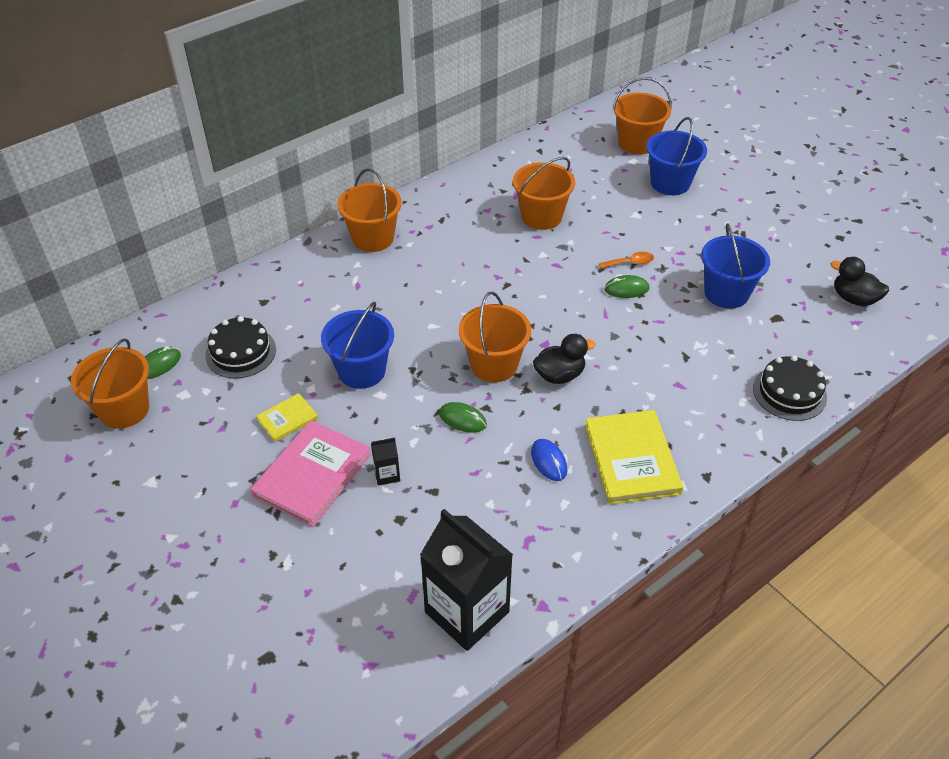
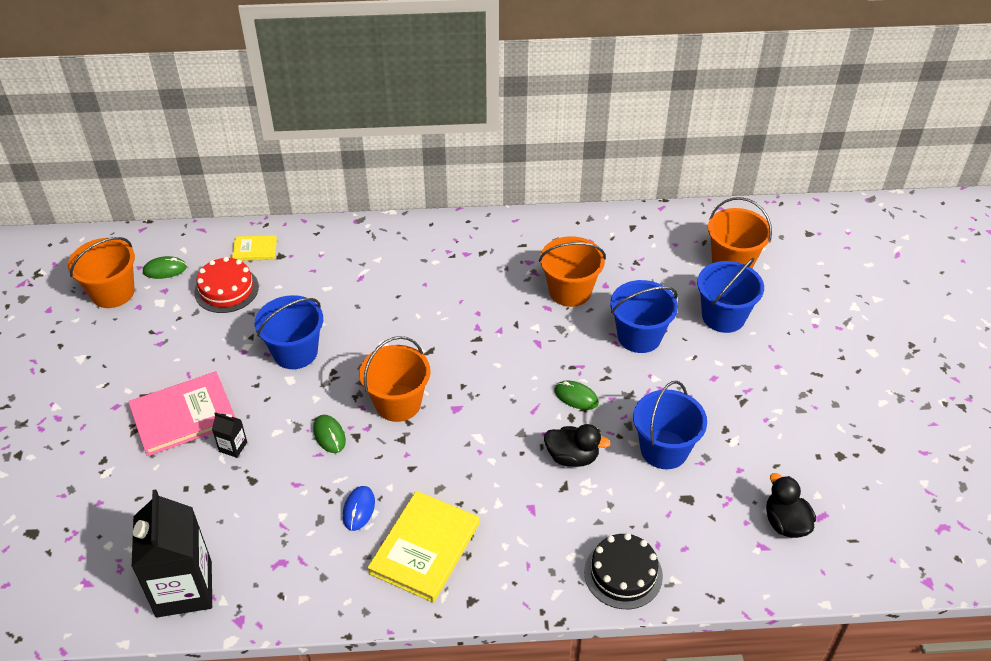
camera: 35 degrees right, 0 degrees up
(241, 352) = (226, 289): black cake -> red cake
(287, 419) = (208, 361): yellow book -> yellow book (255, 250)
(373, 238) = (411, 242): orange bucket -> none
(559, 375) = (440, 442): black duck -> black duck (572, 457)
(626, 224) = (639, 336): none -> blue bucket
(630, 263) = (605, 374): orange spoon -> none

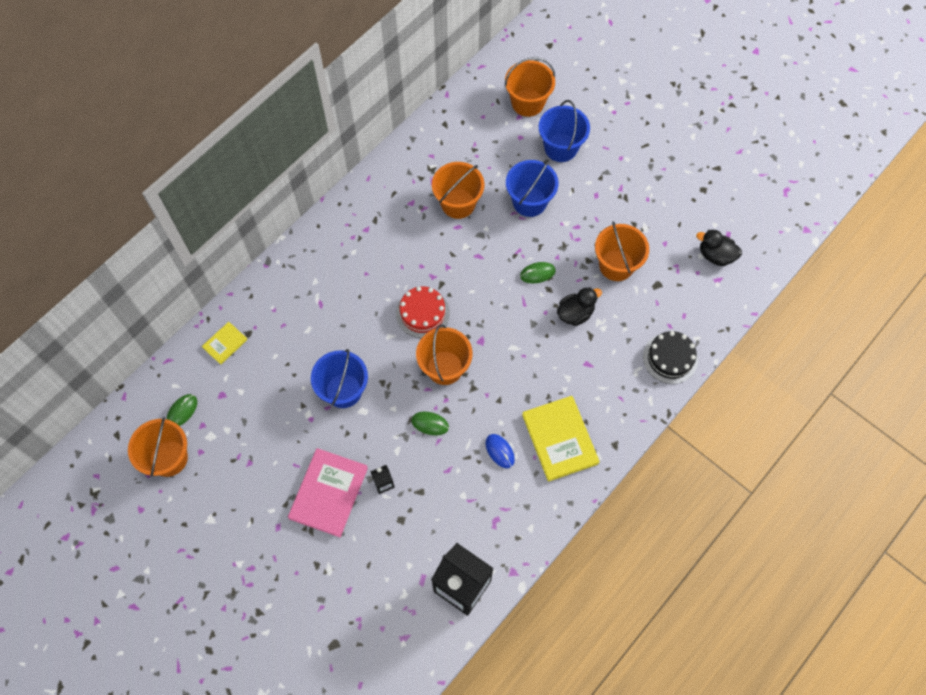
camera: 45 degrees left, 20 degrees up
(226, 289) = (244, 388): red cake -> red cake (422, 313)
(664, 449) = (616, 265): blue bucket -> orange bucket

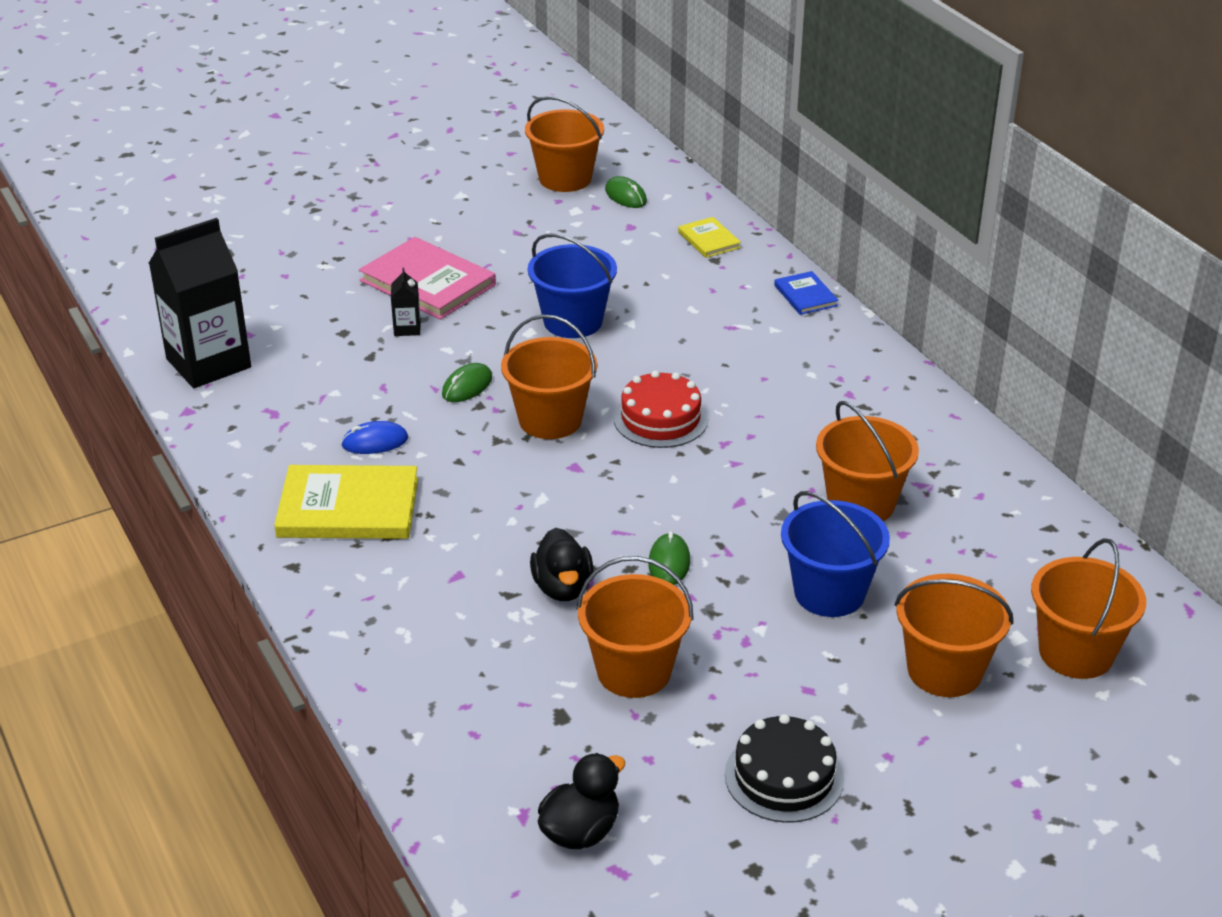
camera: 110 degrees right, 30 degrees down
(273, 274) = (805, 295): none -> blue book
(561, 147) = (944, 670): blue bucket -> orange bucket
(670, 358) = (400, 685): black cake -> black cake (784, 776)

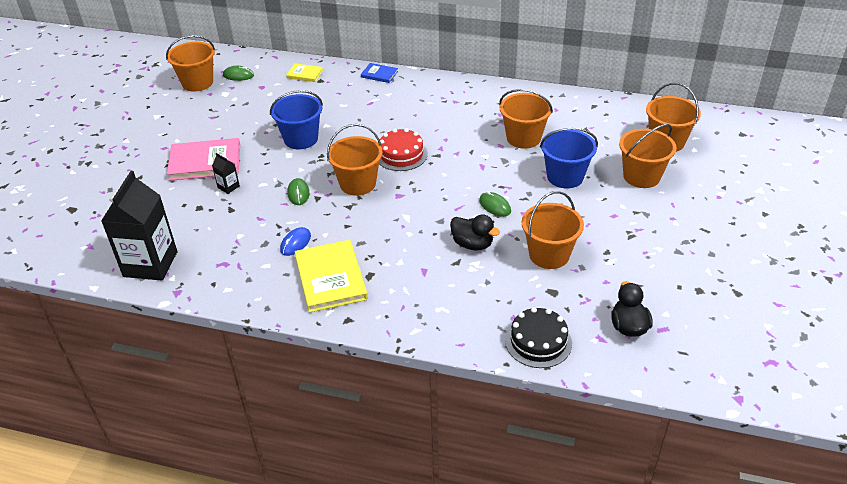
camera: 45 degrees left, 5 degrees up
(348, 508) = (330, 278): yellow book -> yellow book turned 60 degrees counterclockwise
(784, 776) = (655, 251): black cake -> black cake (538, 341)

